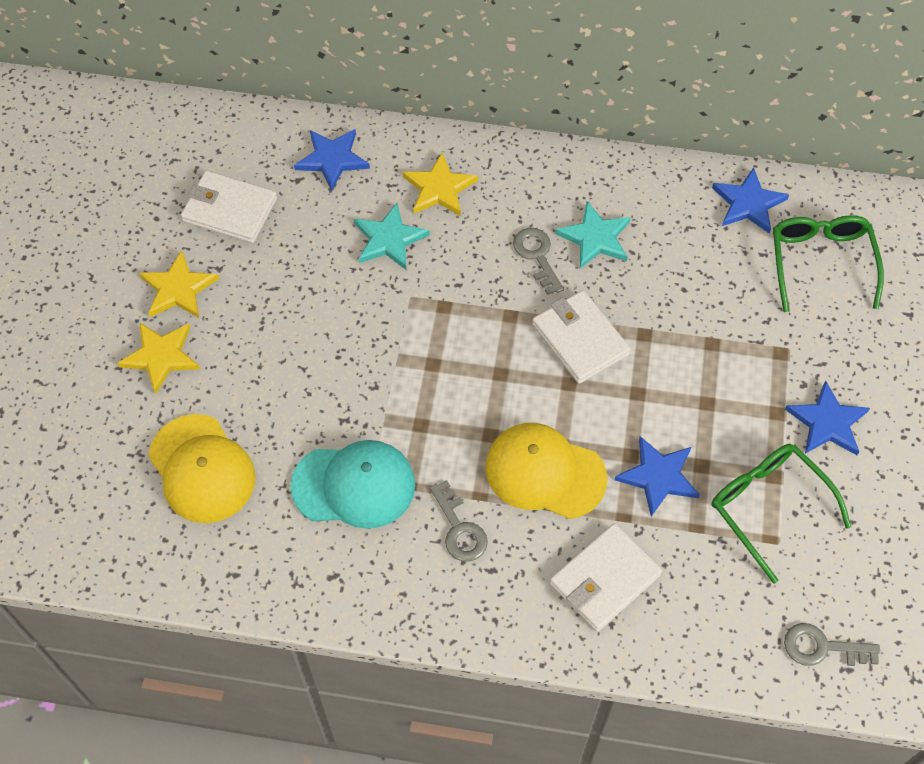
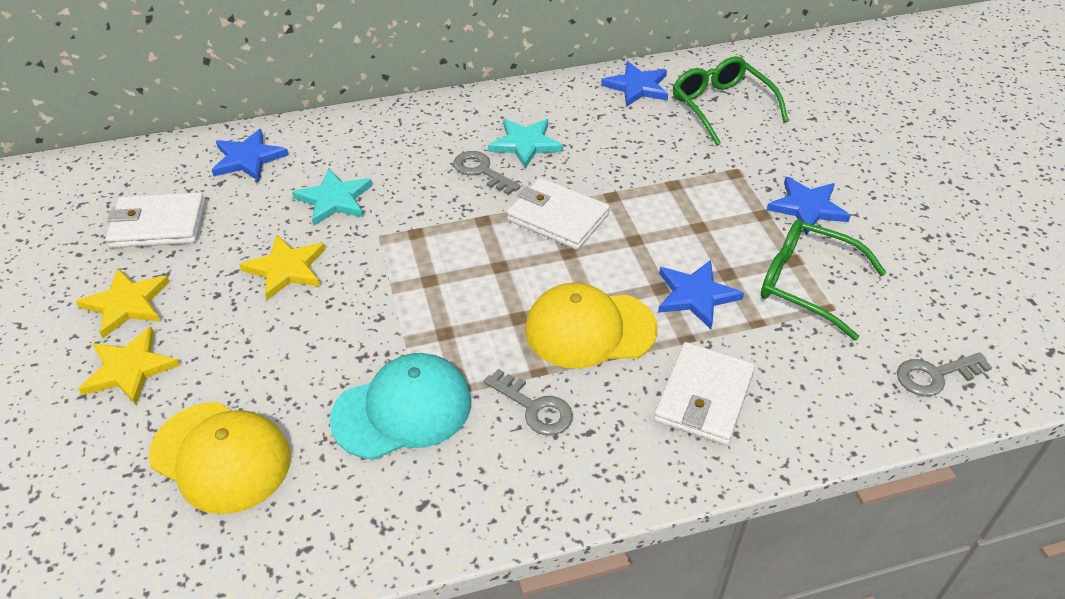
camera: 25 degrees left, 15 degrees down
(439, 188) = (363, 150): yellow star -> yellow star (286, 269)

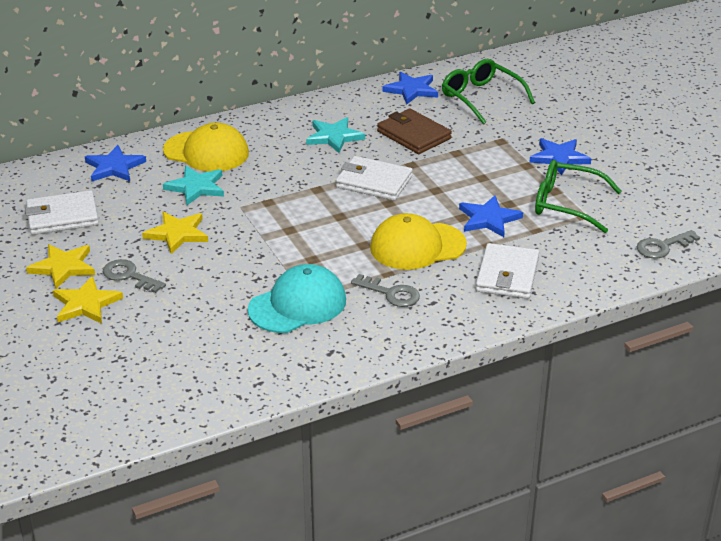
camera: 10 degrees left, 10 degrees down
(221, 457) = (178, 344): yellow cap -> yellow cap (206, 152)
(481, 171) = (305, 158): grey key -> grey key (129, 276)
(625, 152) = (413, 135): none -> brown wallet

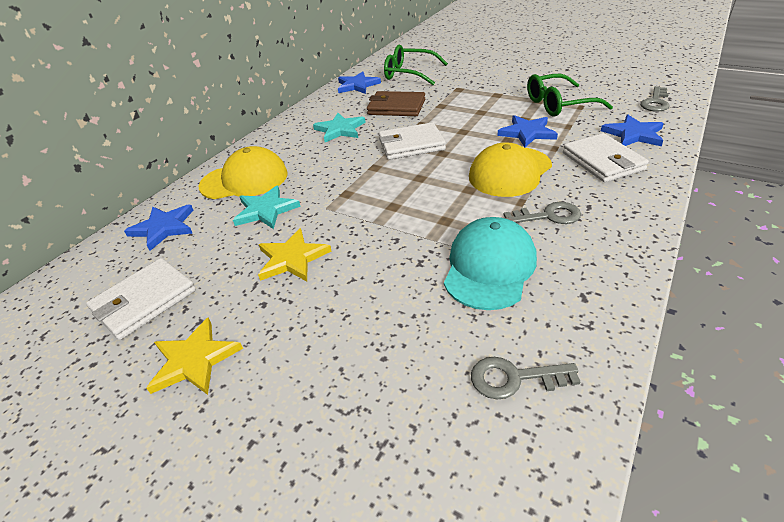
camera: 30 degrees left, 5 degrees up
(86, 304) = (265, 393): yellow star -> none
(129, 276) = (285, 328): grey key -> grey key (514, 378)
(559, 158) = (508, 84): blue star -> blue star (633, 134)

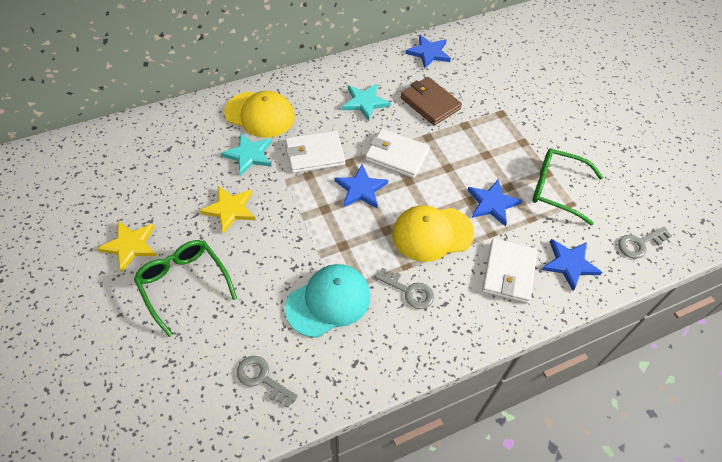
camera: 30 degrees right, 15 degrees up
(145, 301) = (135, 184): white wallet -> white wallet (315, 154)
(164, 228) = (183, 128): blue star -> blue star (361, 189)
(409, 74) = (485, 64): green glasses -> green glasses (184, 284)

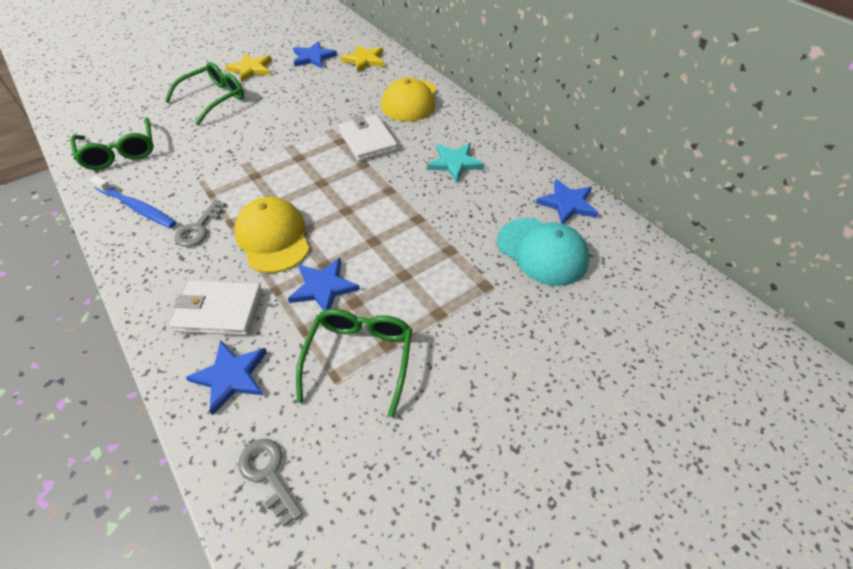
camera: 80 degrees right, 5 degrees down
(230, 209) = (291, 106): yellow star -> yellow star (364, 60)
(249, 155) = (357, 104): turquoise star -> none
(262, 378) = (120, 152): grey key -> green glasses
(328, 301) = (191, 176): turquoise cap -> turquoise cap (542, 251)
(361, 189) = (328, 177): blue star -> blue star (313, 57)
(367, 349) = (137, 207): none -> blue toothbrush
(396, 156) = (381, 197): white wallet -> none
(430, 103) = (475, 215): brown wallet -> none

